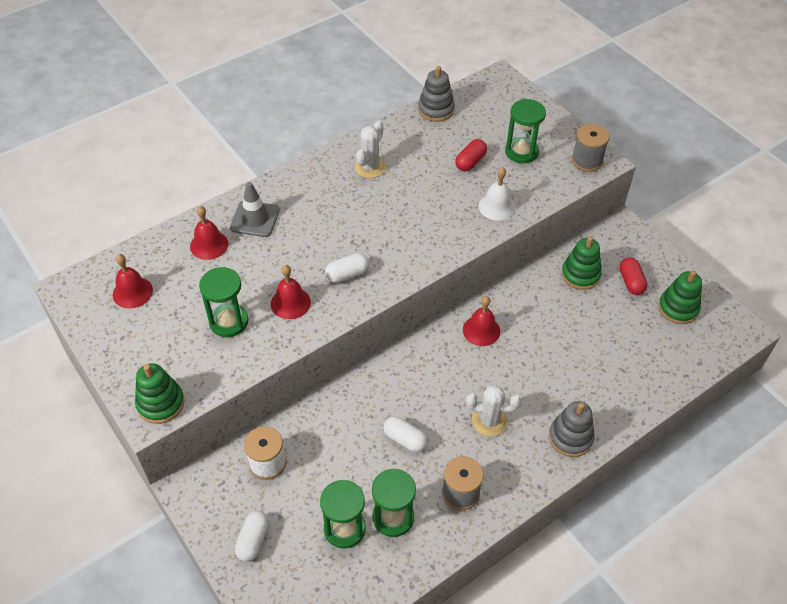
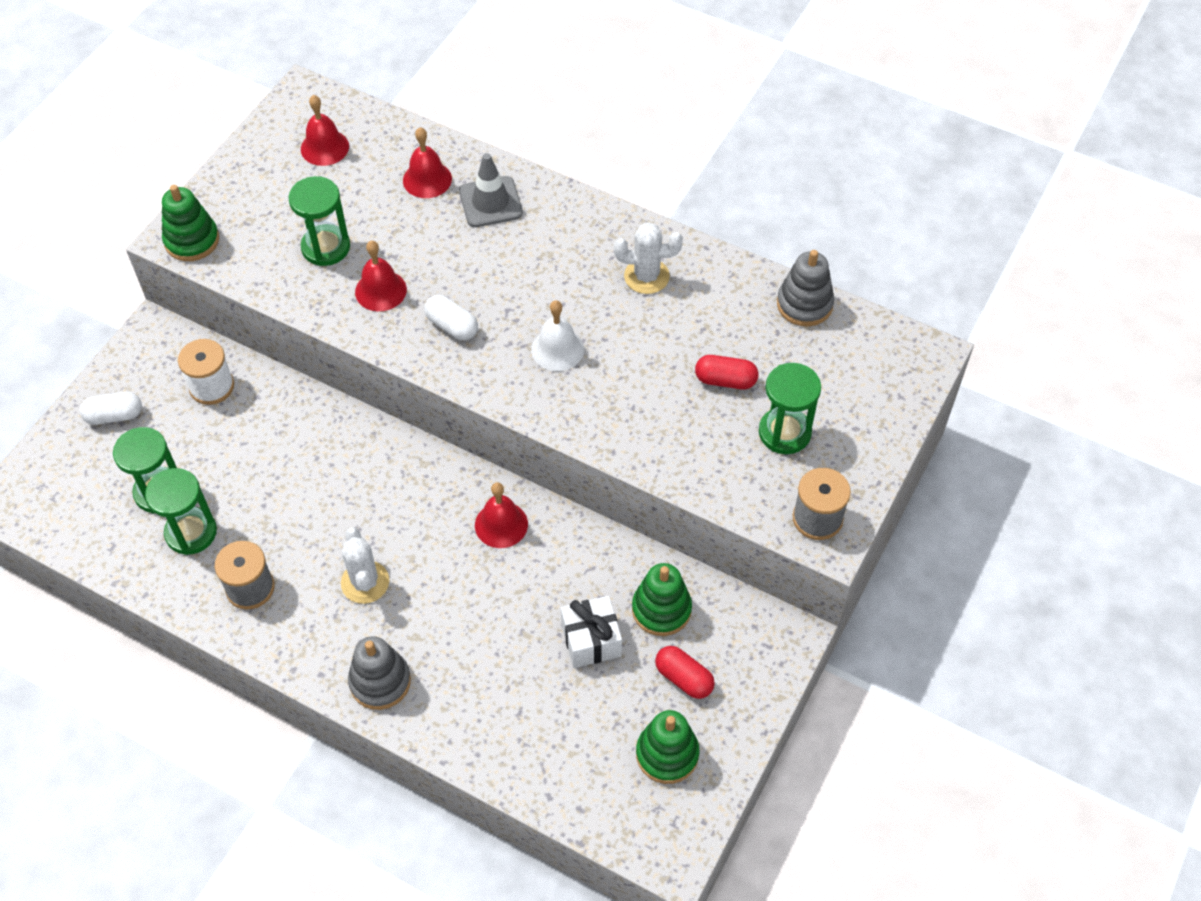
camera: 65 degrees right, 5 degrees up
(405, 439) = (299, 504): white capsule -> none
(496, 206) = (658, 439): white bell -> white bell (557, 349)
(587, 315) = (591, 640): none -> white gift
(631, 282) = (684, 678): red capsule -> red capsule turned 75 degrees clockwise

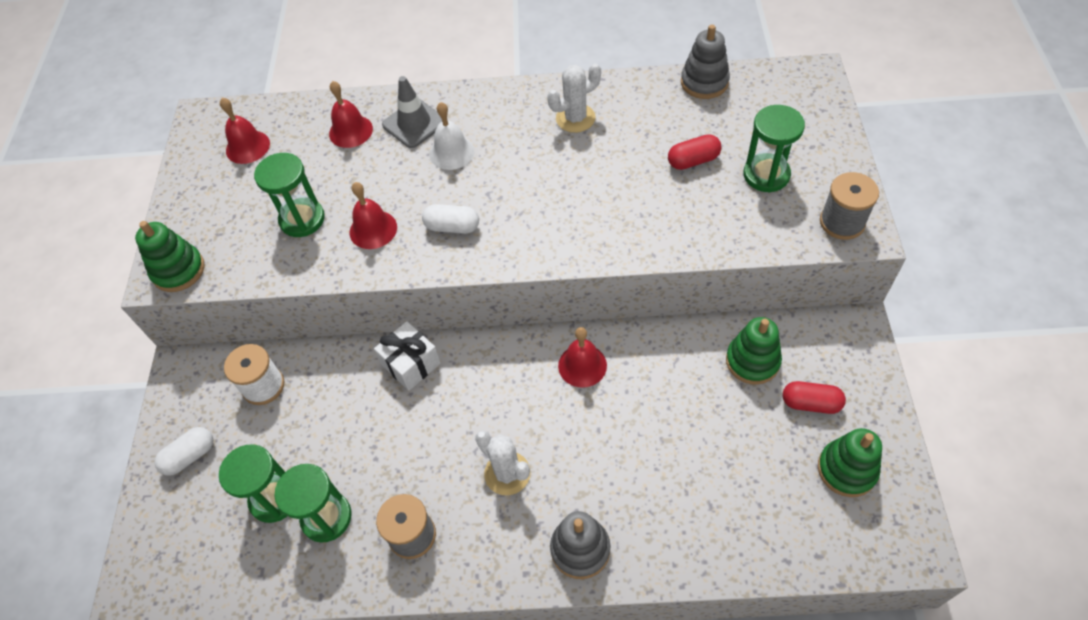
camera: 25 degrees left, 0 degrees up
(557, 349) = (550, 202): white bell -> white bell (452, 152)
(591, 640) = (720, 415): white gift -> white gift (411, 364)

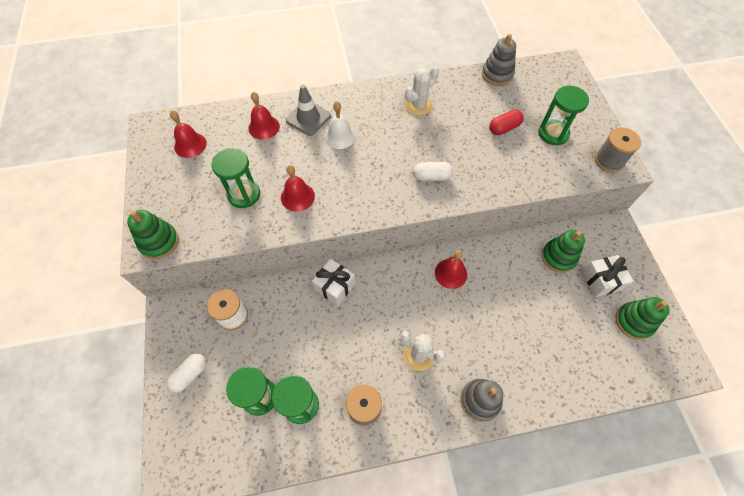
camera: 15 degrees left, 5 degrees up
(452, 227) = (353, 189): white capsule -> white capsule (431, 177)
(810, 403) = (601, 281): red capsule -> white gift

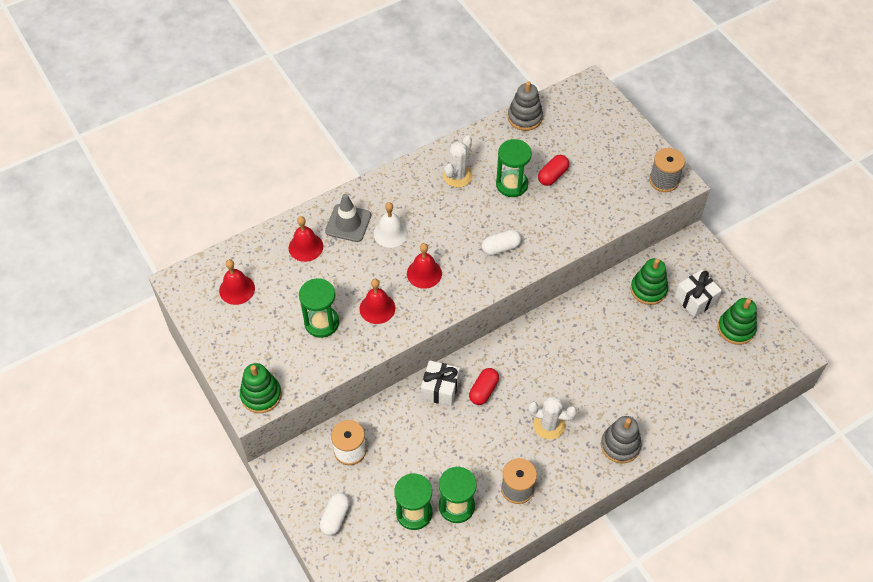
camera: 20 degrees left, 5 degrees down
(372, 301) = (483, 390): none -> red capsule
(451, 273) = (550, 339): red bell -> red bell (424, 273)
(553, 133) = (602, 167): green hourglass -> green hourglass (511, 184)

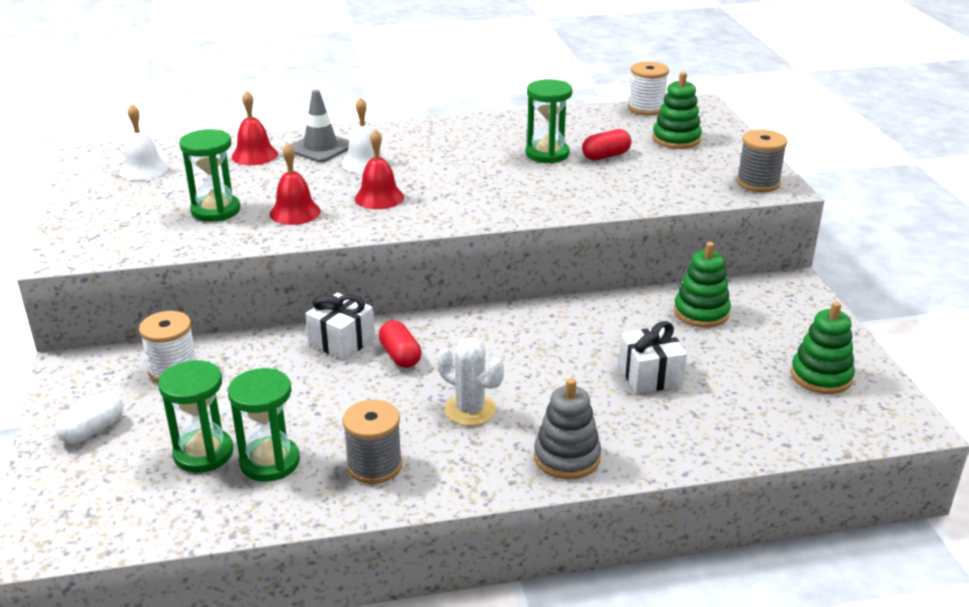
camera: 20 degrees right, 25 degrees down
(237, 289) = (144, 169): red bell -> white bell
(261, 395) = (82, 250): green stacking toy -> green stacking toy (676, 139)
(457, 176) = (483, 138): white cactus -> none
(483, 390) = (400, 356): red capsule -> red capsule turned 75 degrees counterclockwise
(501, 248) = (495, 196): white capsule -> none
(524, 117) = (599, 113): grey stacking toy -> none
(555, 101) = (646, 108): none -> white spool
(695, 300) = (768, 335): white gift -> white gift (650, 376)

